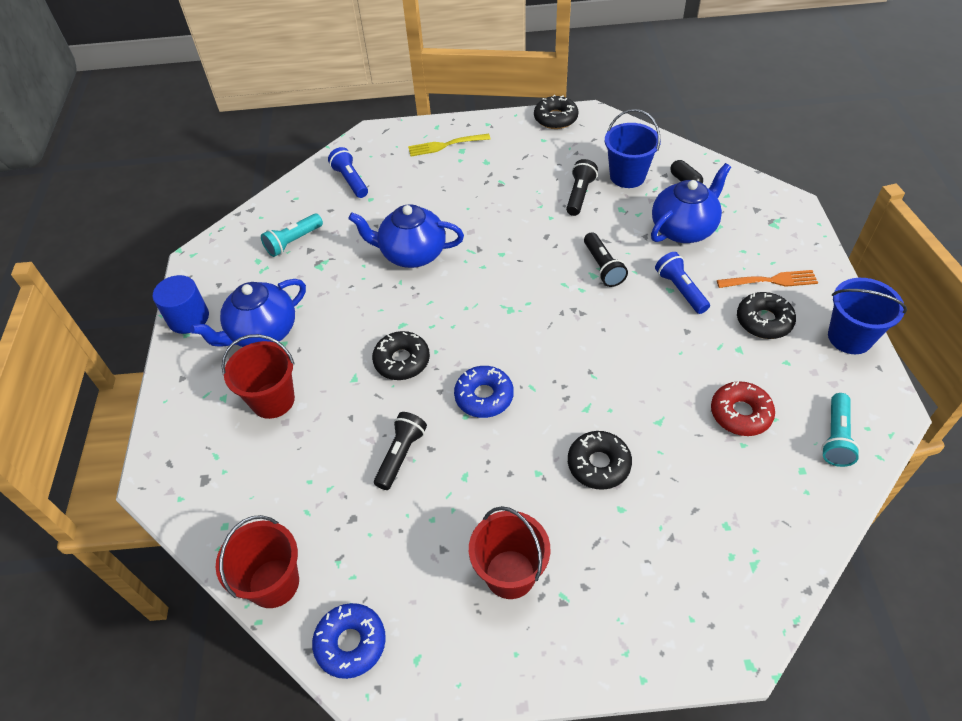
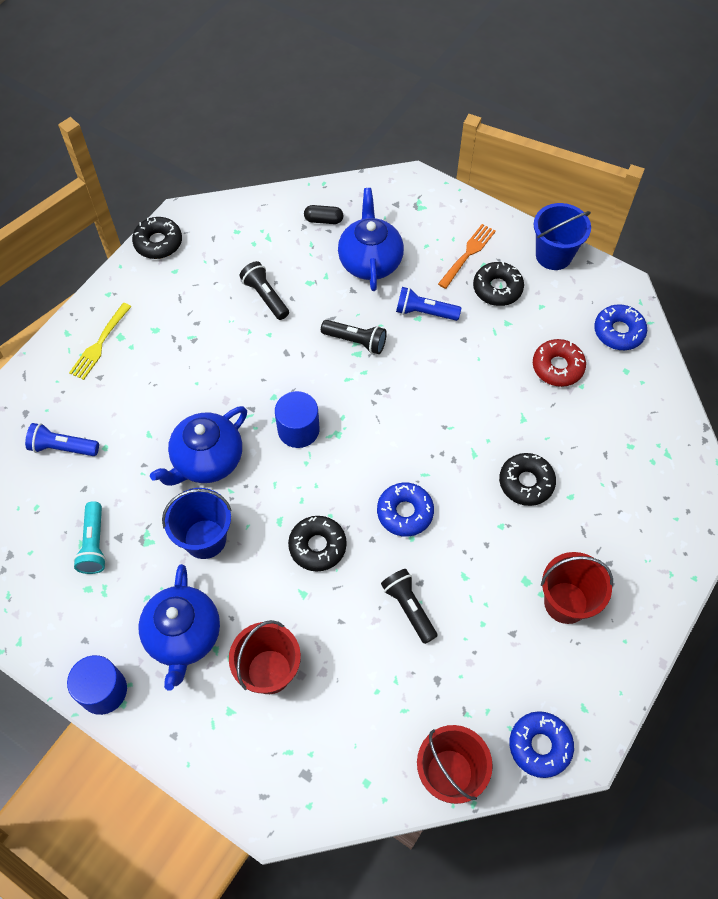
camera: 55 degrees left, 10 degrees up
(489, 285) = (298, 430): none -> blue cylinder
(627, 176) = (279, 250): blue bucket -> blue bucket (205, 539)
(836, 437) = (618, 332): turquoise flashlight -> blue donut

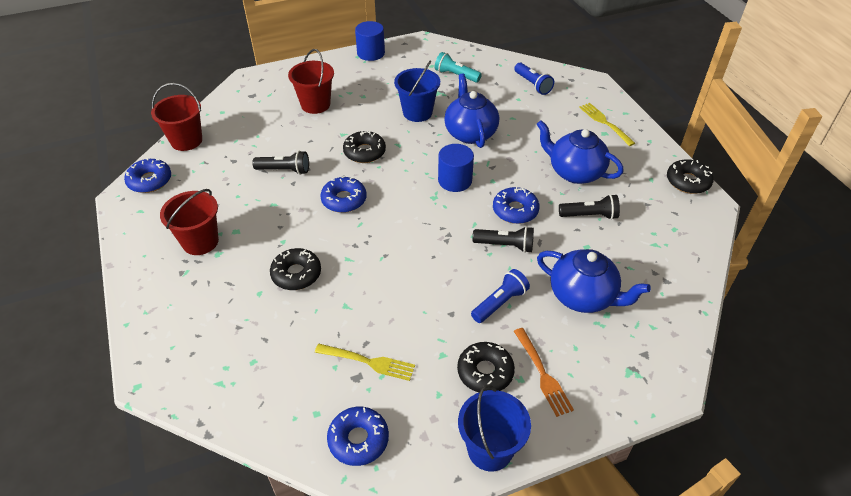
camera: 125 degrees right, 15 degrees down
(63, 447) = (532, 84): blue flashlight -> blue flashlight turned 105 degrees clockwise
(183, 636) = (369, 85): blue teapot -> blue teapot (575, 172)
(303, 356) = (515, 210): none -> blue donut
(323, 220) = (655, 289): black capsule -> none
(356, 341) = (505, 245): black flashlight -> black flashlight turned 135 degrees counterclockwise
(557, 367) = (367, 362): red donut -> yellow fork

